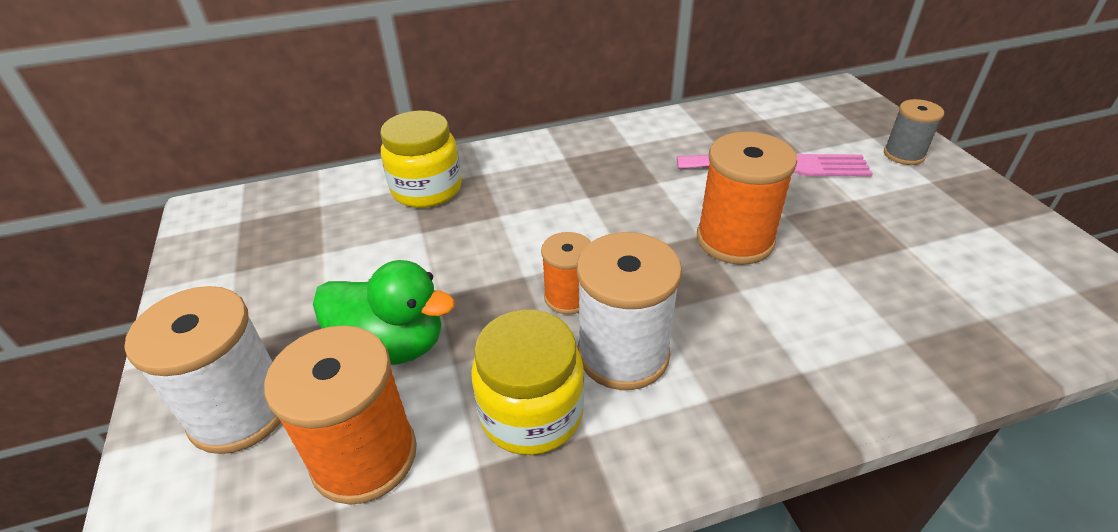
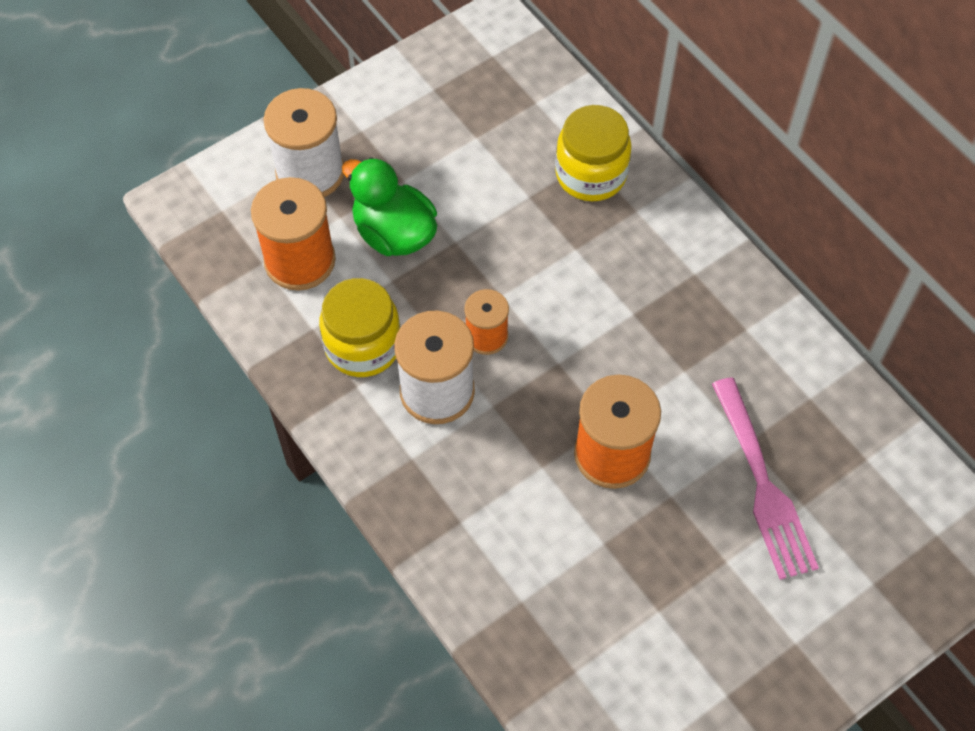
camera: 70 degrees right, 20 degrees up
(391, 346) = (394, 233): green duck -> green duck turned 135 degrees clockwise
(903, 155) = (843, 616): grey spool -> none

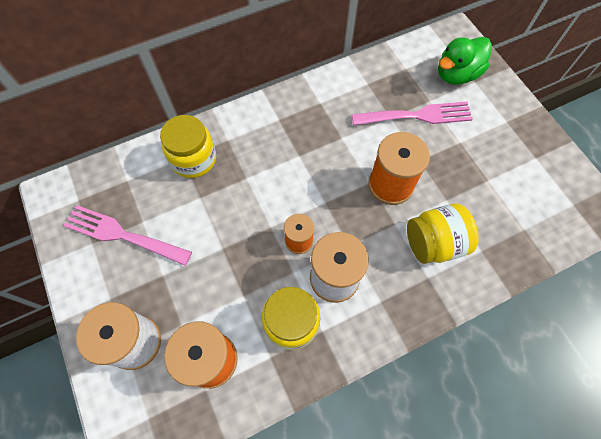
camera: 80 degrees left, 5 degrees up
(394, 233) = (205, 288): green duck -> green duck (456, 74)
(452, 119) = (122, 235): none -> pink fork
(521, 527) = (434, 243): none -> yellow jar

